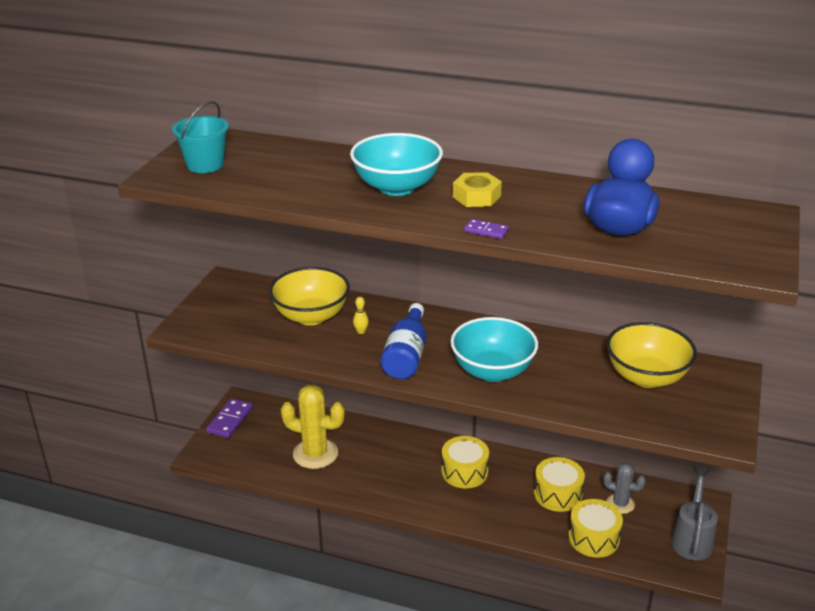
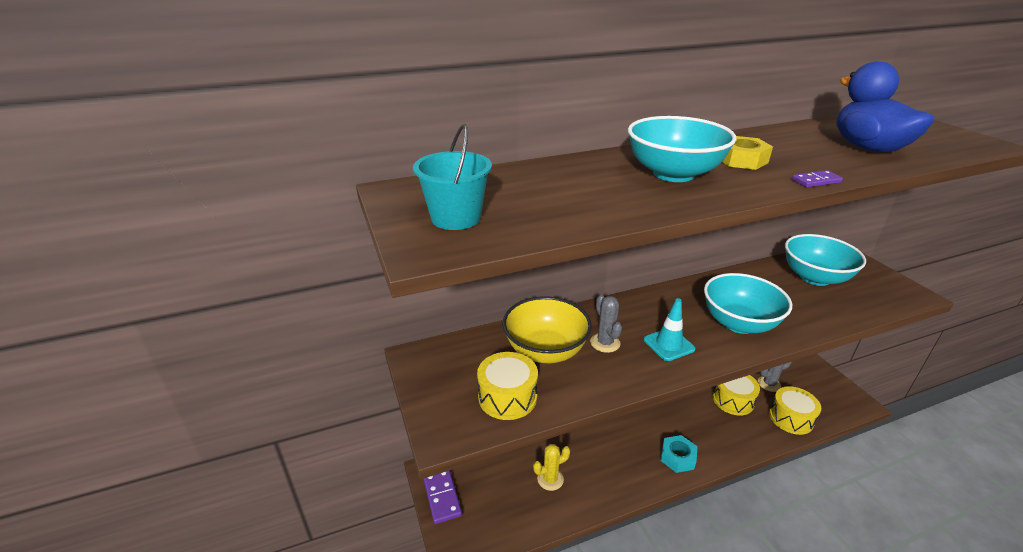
camera: 40 degrees left, 0 degrees up
(315, 454) = (550, 479): yellow cactus -> yellow cactus, size x0.58
(361, 331) = (605, 343): yellow bowling pin -> grey cactus
(406, 355) = (669, 344): blue bottle -> turquoise traffic cone
(436, 500) = (677, 457): none -> turquoise nut
(464, 472) = (664, 421): yellow drum -> yellow drum (507, 397)
(646, 377) = (814, 277): yellow bowl -> turquoise bowl
(692, 538) = (827, 382): grey watering can -> none

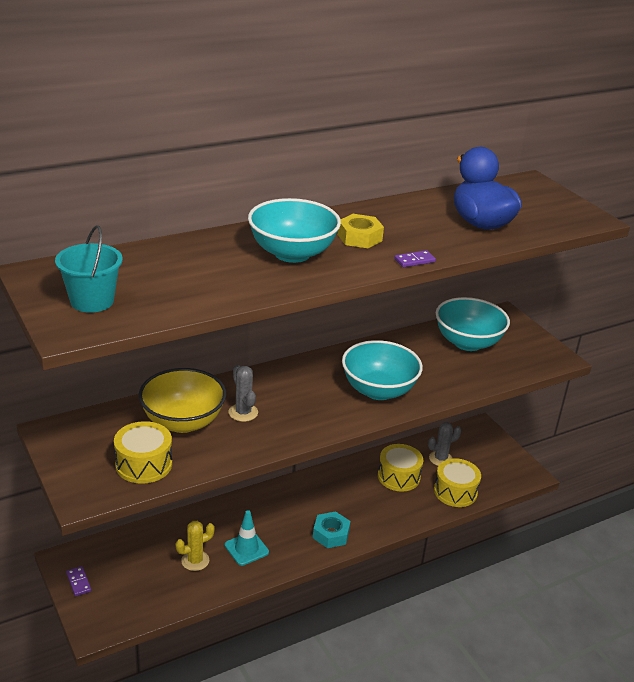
camera: 10 degrees left, 0 degrees up
(442, 496) = (78, 582): purple domino -> purple domino, size x0.57
(669, 344) = (305, 412): turquoise traffic cone -> turquoise traffic cone (246, 549)

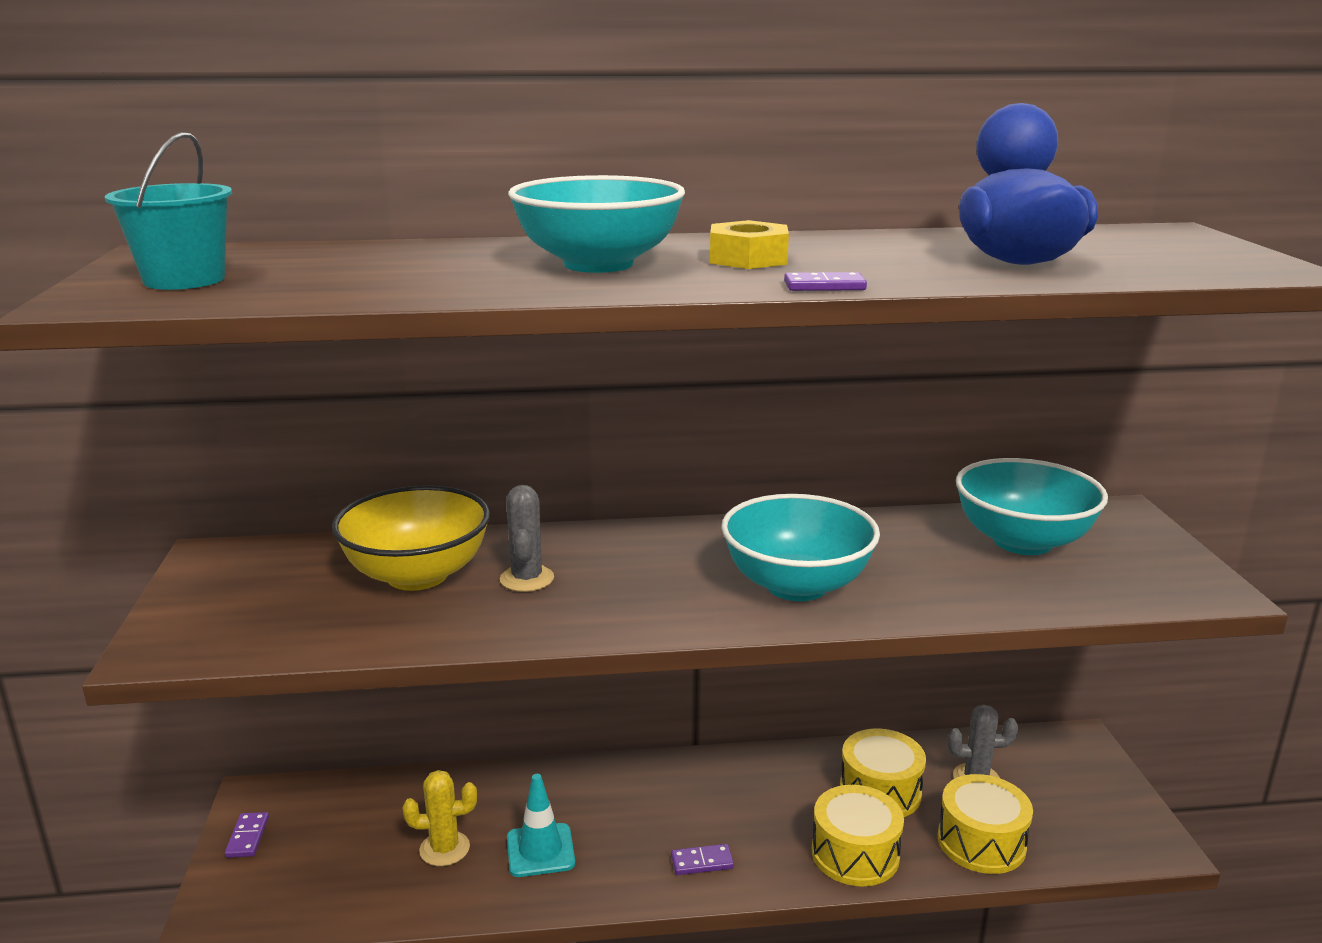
camera: 25 degrees right, 10 degrees down
(144, 464) = (298, 622): yellow drum -> yellow drum (855, 854)
(331, 534) = (702, 862): turquoise nut -> purple domino

